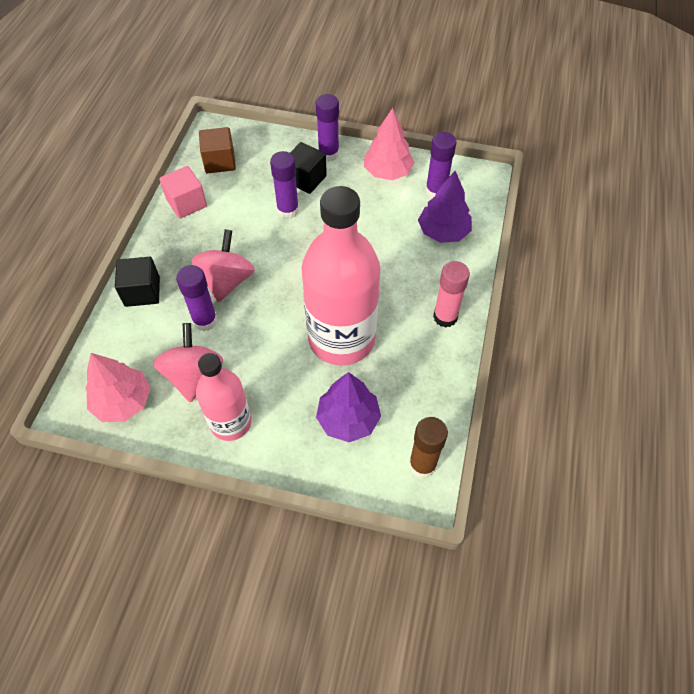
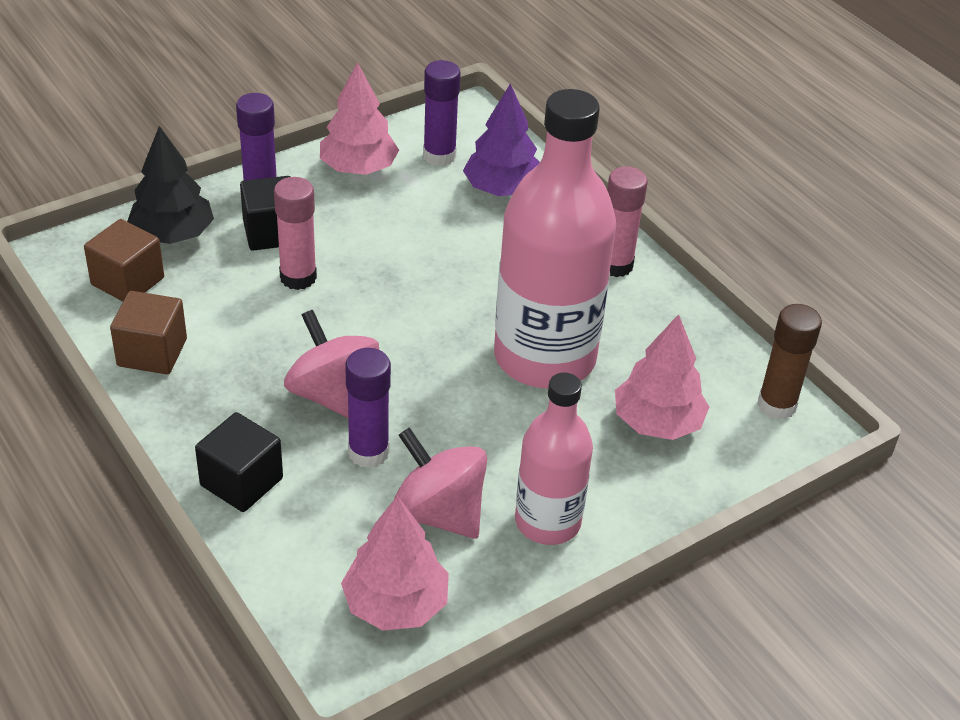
camera: 50 degrees left, 15 degrees down
(186, 203) = (152, 352): pink cube -> brown cube
(265, 151) = (173, 235): none -> black tree
(288, 210) = (298, 277): purple glue stick -> pink glue stick
(348, 419) = (657, 423): purple tree -> pink tree

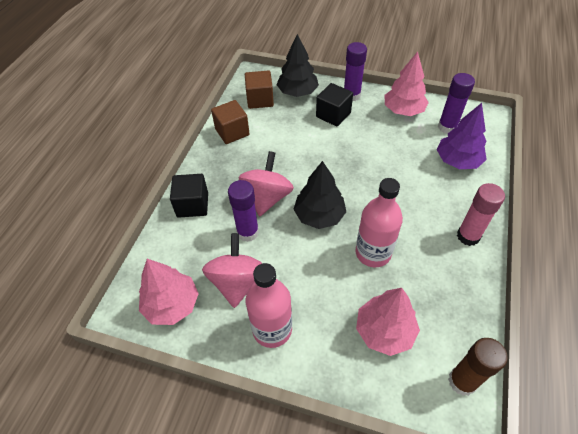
camera: 55 degrees right, 10 degrees up
(298, 277) = (319, 140): pink glue stick -> none
(429, 365) = (319, 215): none -> black tree
(544, 358) = (373, 253): pink bottle -> pink bottle, size x0.58

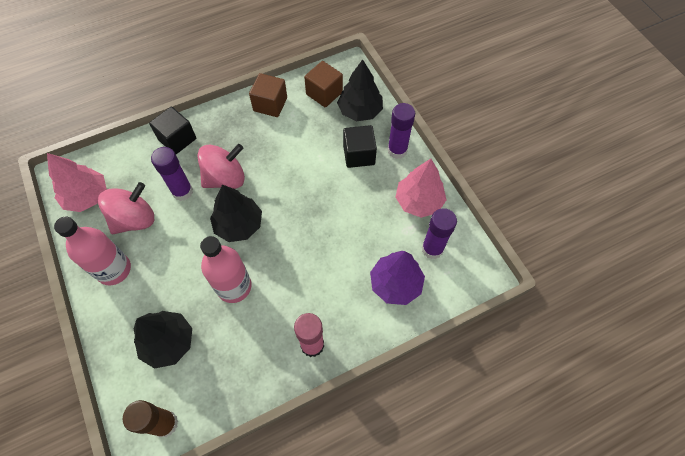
camera: 45 degrees right, 10 degrees up
(384, 331) = (168, 342): pink tree -> black tree

